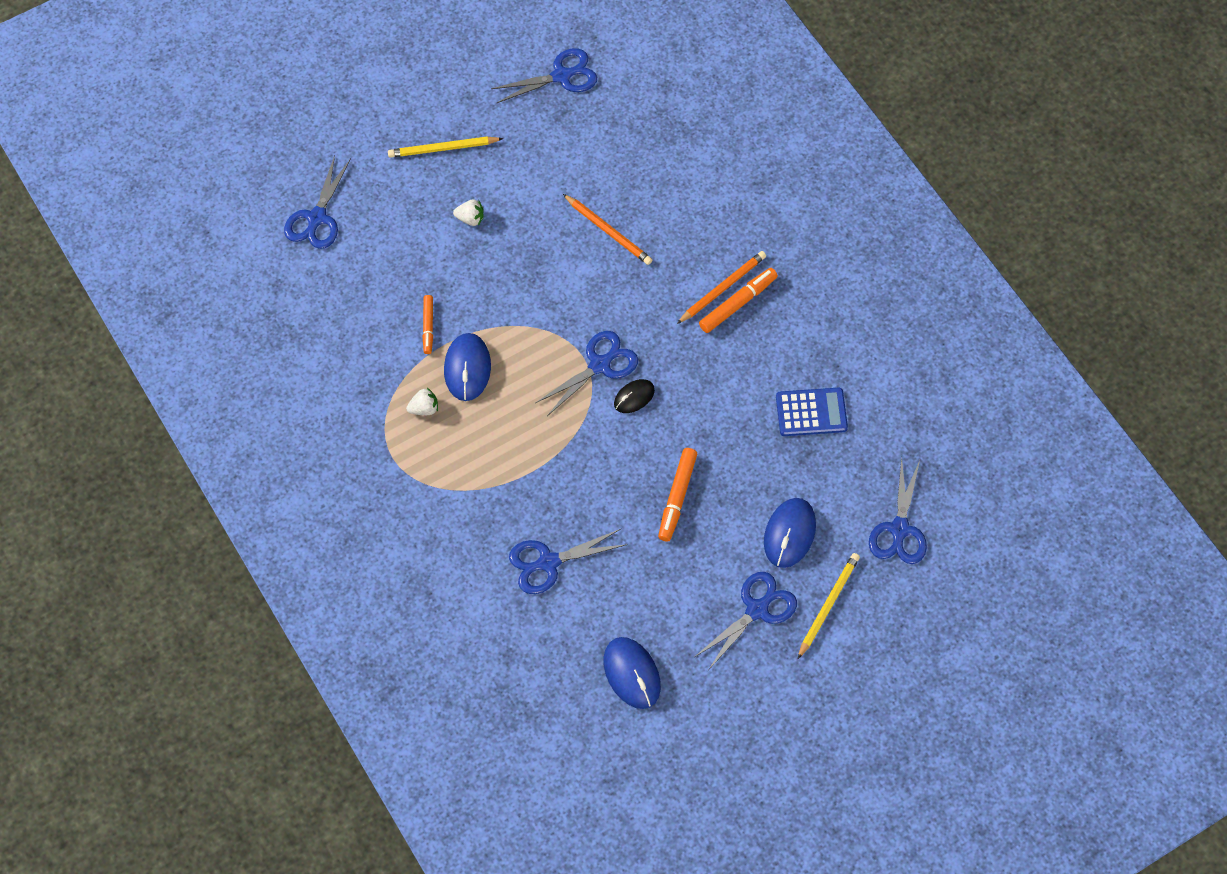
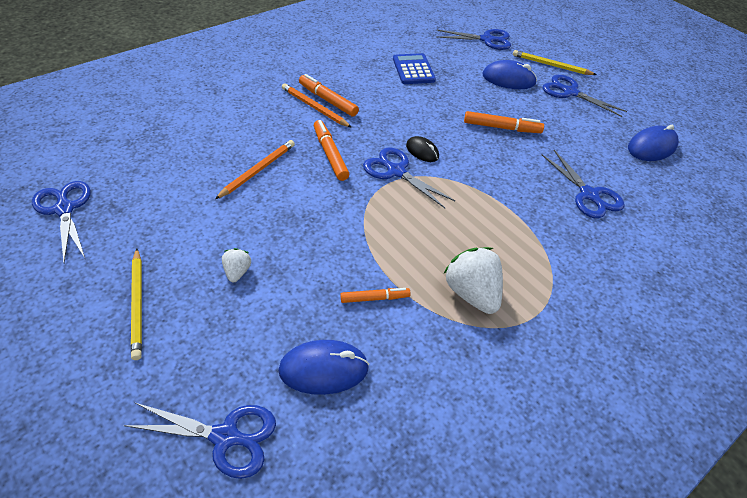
camera: 100 degrees left, 15 degrees down
(424, 408) = (471, 293): white strawberry -> white strawberry, size x1.94
(467, 368) = (418, 261): blue mouse -> blue mouse (324, 369)
(632, 301) = (330, 154): none -> orange marker

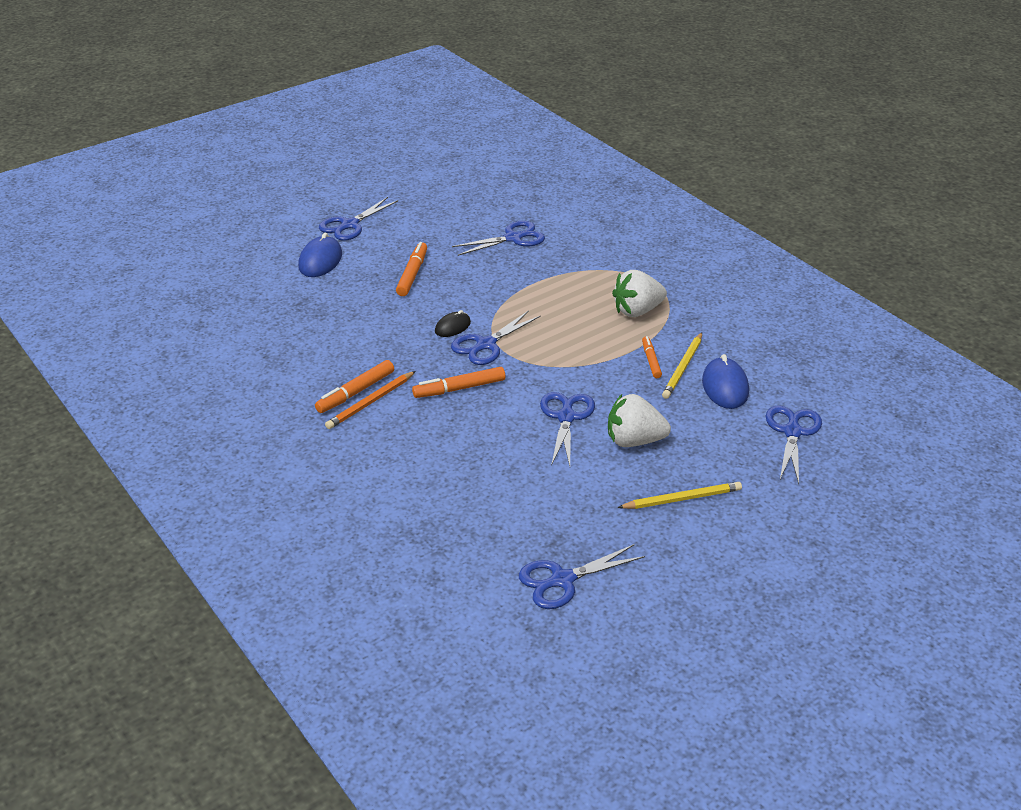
camera: 85 degrees left, 10 degrees down
(237, 272) = (634, 441): white strawberry -> white strawberry, size x1.94
(258, 170) = (488, 439): orange pencil -> none
(413, 70) = (293, 326): blue calculator -> none
(487, 40) = (229, 267): blue scissors -> blue scissors (566, 417)
(551, 65) = (294, 229): yellow pencil -> yellow pencil (683, 368)
(651, 147) = (443, 194): blue mouse -> none

